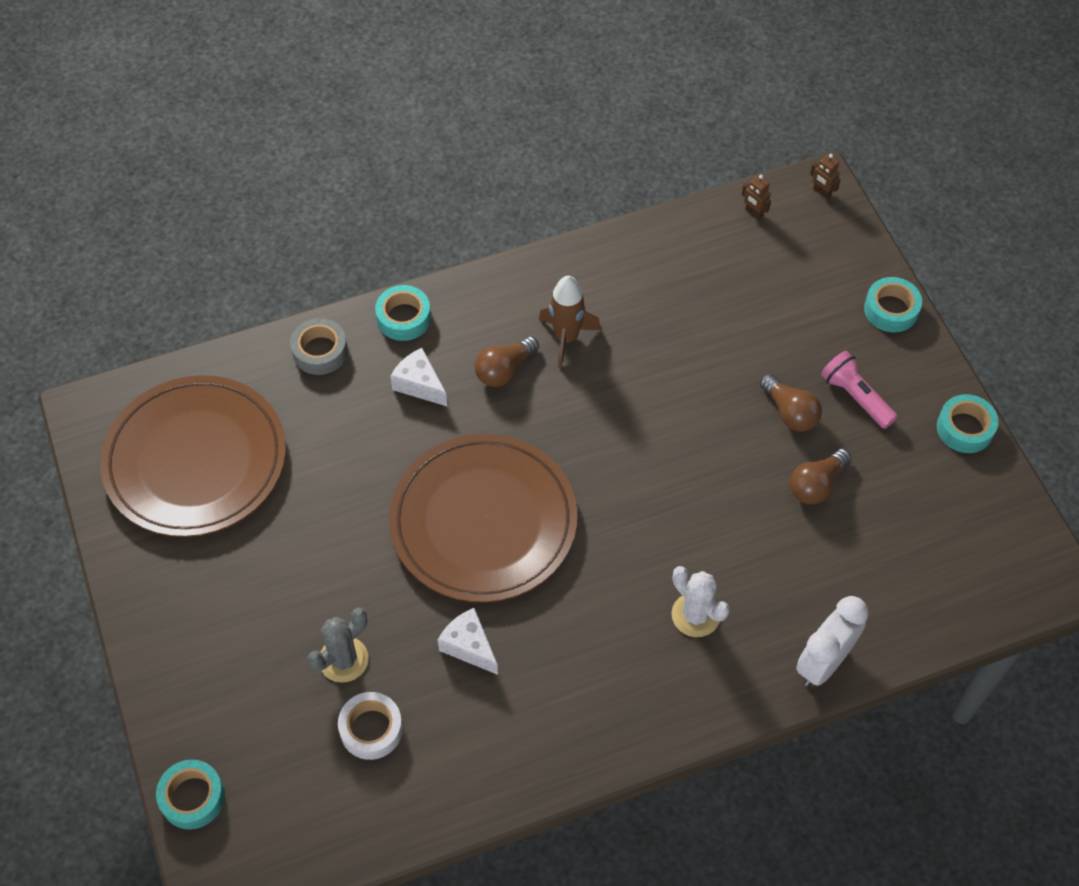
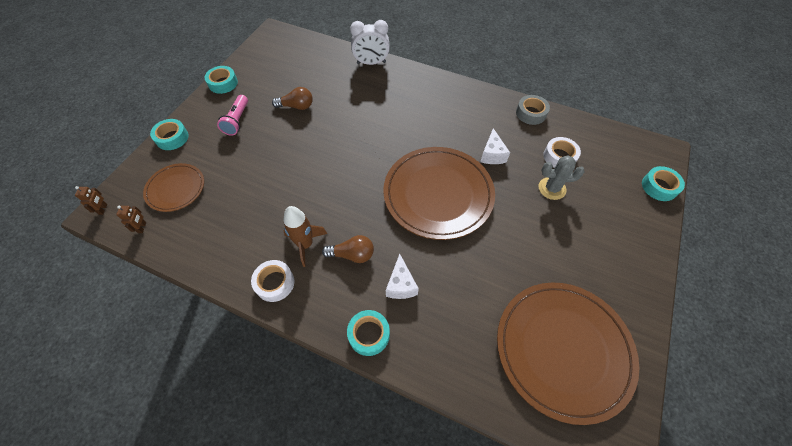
camera: 135 degrees left, 0 degrees up
(320, 351) = (435, 357): grey tape -> grey tape (531, 113)
(549, 282) = (274, 283): none -> white tape
(695, 615) = (394, 103): white cactus -> none
(786, 269) = (176, 189): none -> brown plate
(790, 412) = (267, 135): brown light bulb -> none

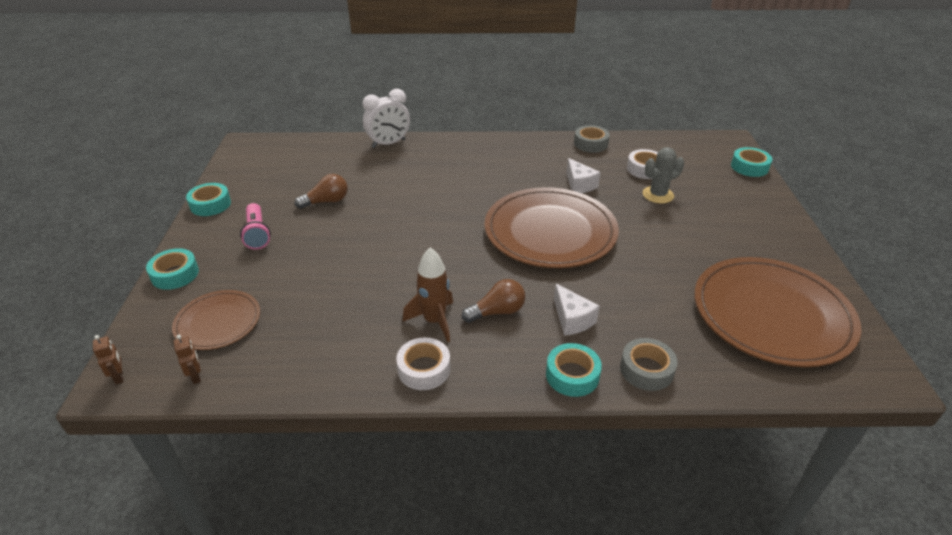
camera: 25 degrees left, 20 degrees down
(425, 355) = (646, 370): none -> grey tape

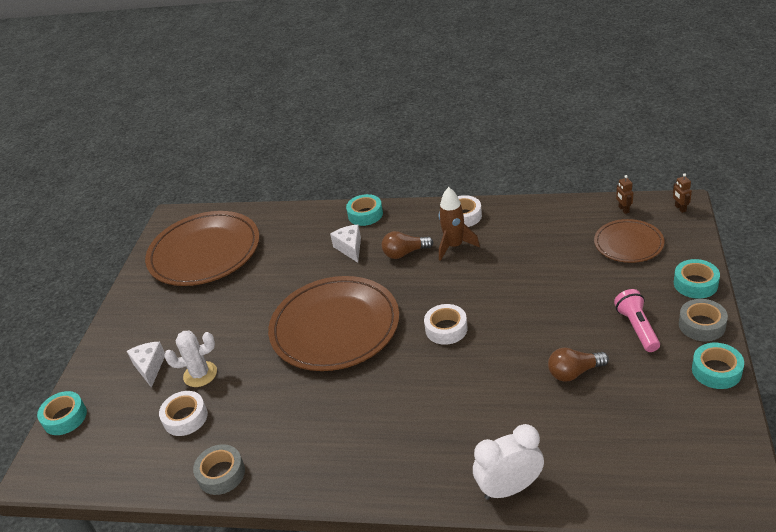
camera: 165 degrees left, 0 degrees up
(438, 231) = (446, 329): none -> white tape
(579, 185) = (276, 392): white cheese -> white cheese (150, 367)
(646, 370) = (316, 218): grey tape -> grey tape (701, 325)
(658, 195) = (200, 374): grey cactus -> white cactus

